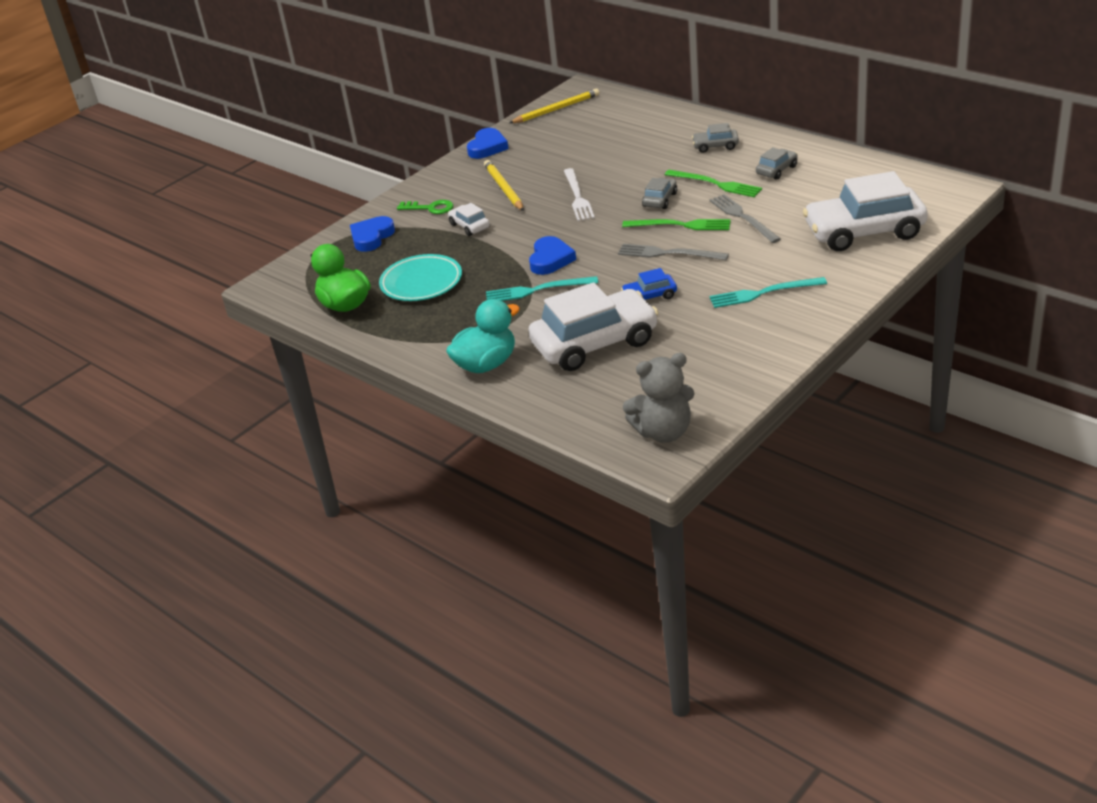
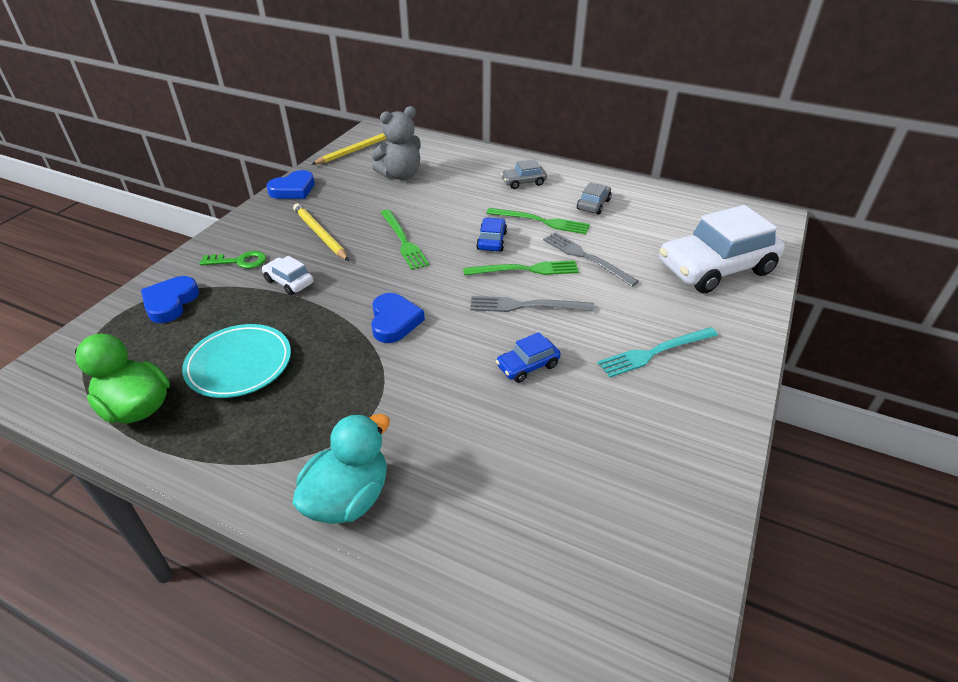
camera: 20 degrees left, 5 degrees up
(487, 147) = (293, 189): blue heart -> blue heart turned 45 degrees clockwise
(538, 290) = (390, 366): turquoise fork -> none
(577, 196) = (403, 241): white fork -> green fork
(595, 343) = (486, 446): white car -> none
(660, 200) = (492, 241): grey car -> blue car
(663, 432) = (639, 608): grey teddy bear -> grey teddy bear (401, 175)

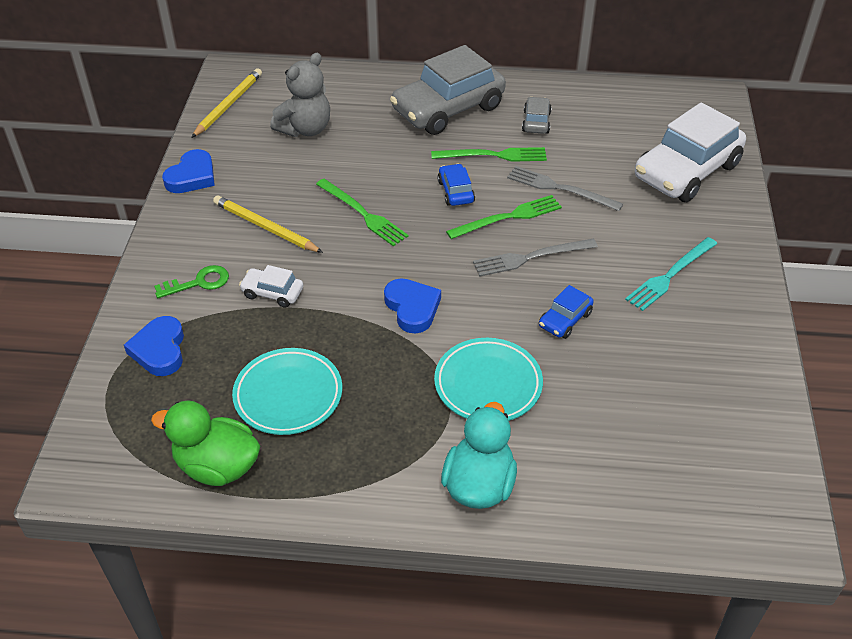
camera: 20 degrees left, 5 degrees up
(419, 404) = (488, 384): none -> turquoise plate
(523, 182) = (448, 109): grey car -> grey car, size x2.24

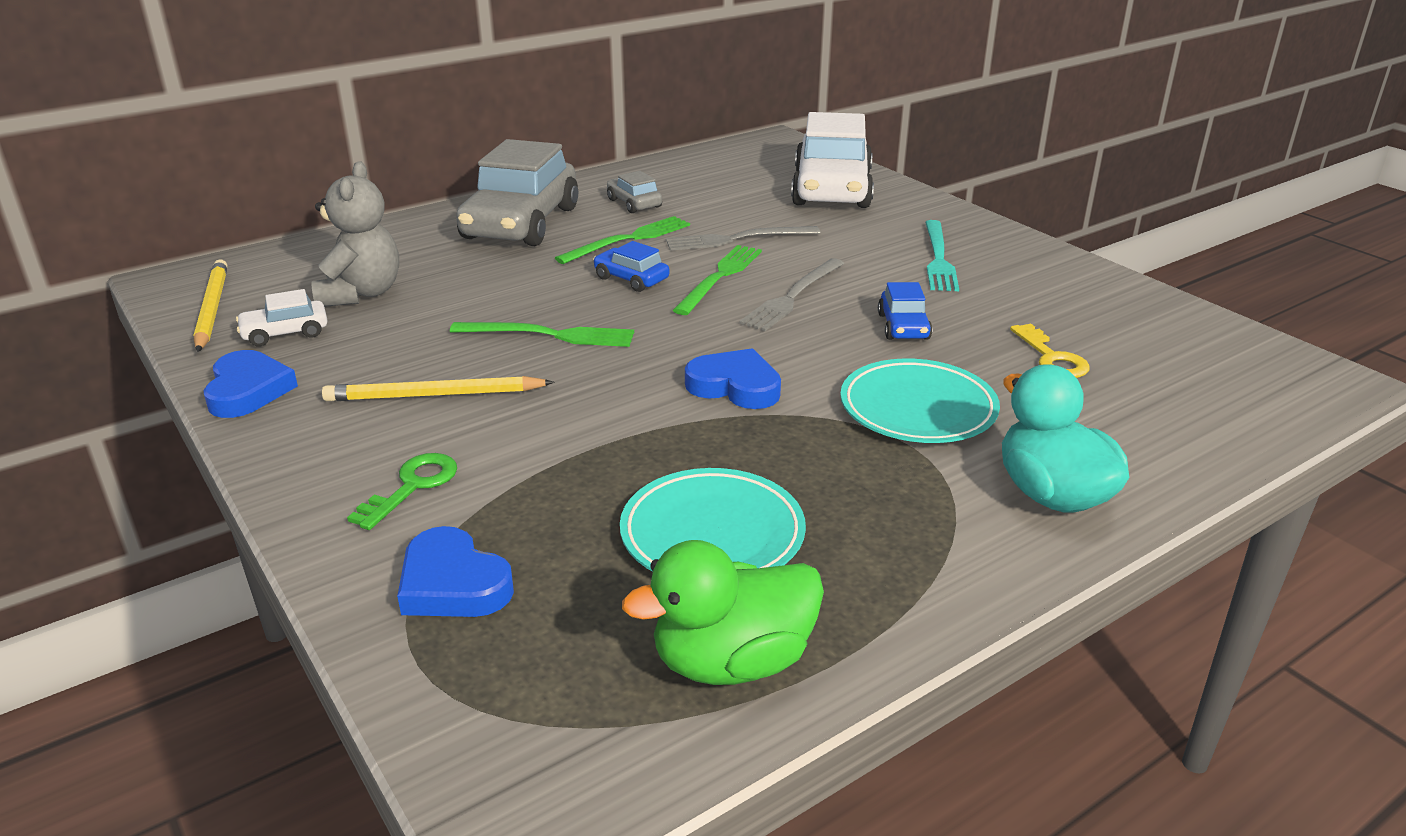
camera: 40 degrees left, 15 degrees down
(272, 293) = (538, 449): white car -> white car (285, 333)
(622, 397) = (1052, 358): none -> yellow key

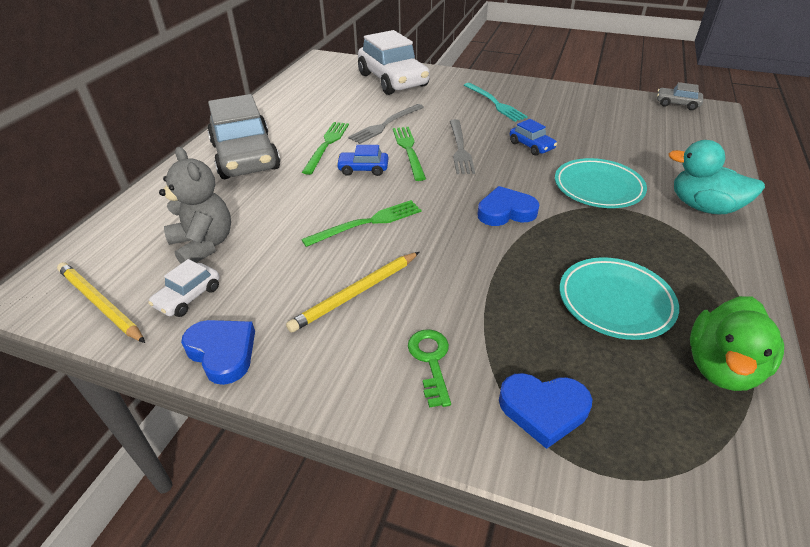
camera: 35 degrees left, 10 degrees up
(634, 203) = (297, 121): grey car -> grey car (677, 104)
(1052, 358) = (609, 138): yellow key -> none

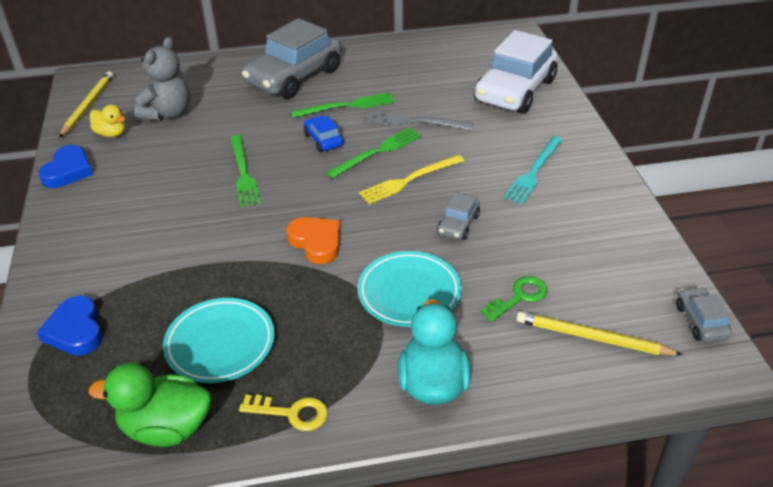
camera: 60 degrees right, 0 degrees up
(188, 297) = (111, 133): white car -> yellow duck
(356, 293) = (153, 201): yellow pencil -> yellow pencil (593, 338)
(366, 223) = (243, 172): green fork -> green fork turned 45 degrees clockwise
(431, 361) = (100, 261): green key -> green key (519, 297)
(460, 148) = (409, 180): grey fork -> yellow fork
(506, 211) = (316, 242): blue heart -> orange heart
(531, 146) = (458, 224): blue car -> grey car
(719, 282) = (291, 413): none -> yellow key

